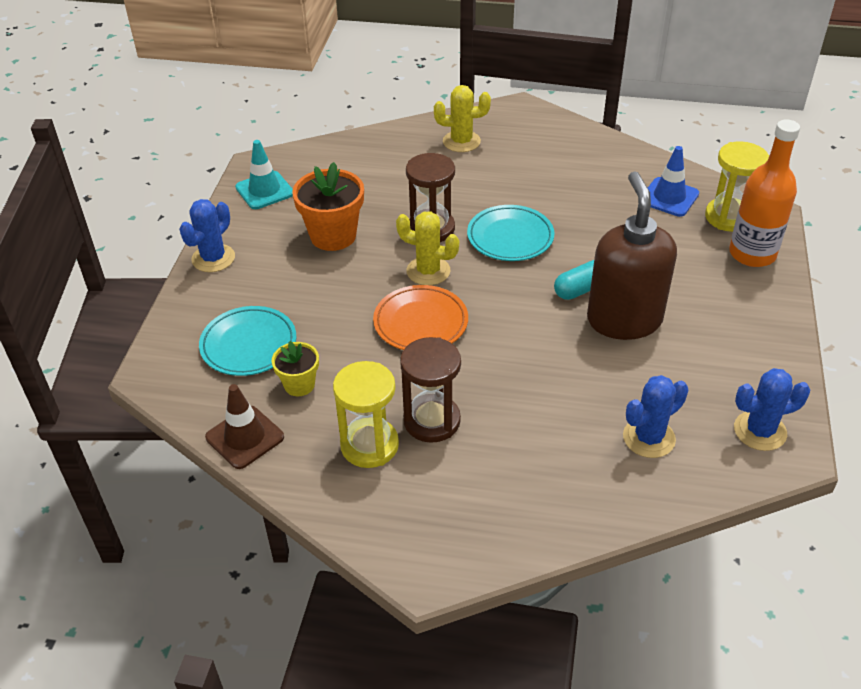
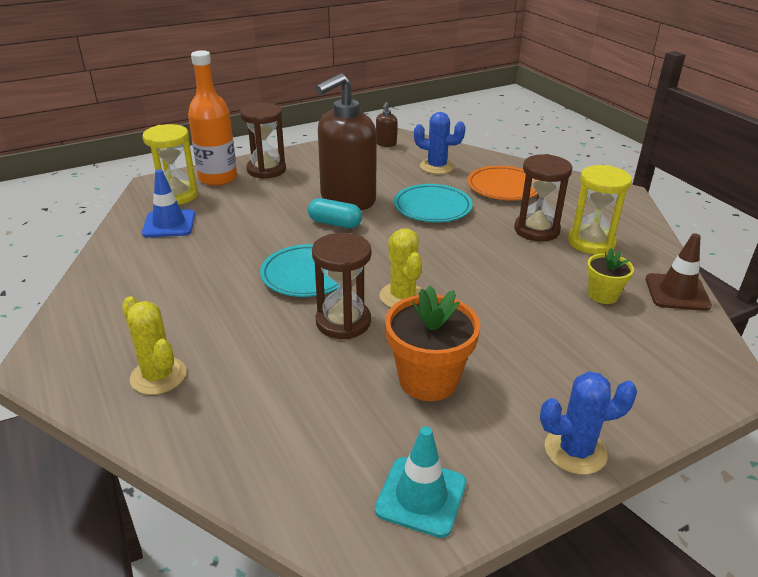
camera: 130 degrees left, 10 degrees down
(249, 345) = (617, 344): turquoise plate -> turquoise plate (432, 207)
(420, 323) = (464, 273): orange plate -> orange plate (504, 187)
(749, 294) = (266, 170): none -> brown hourglass
(760, 431) = (386, 144): blue cactus -> brown soap dispenser

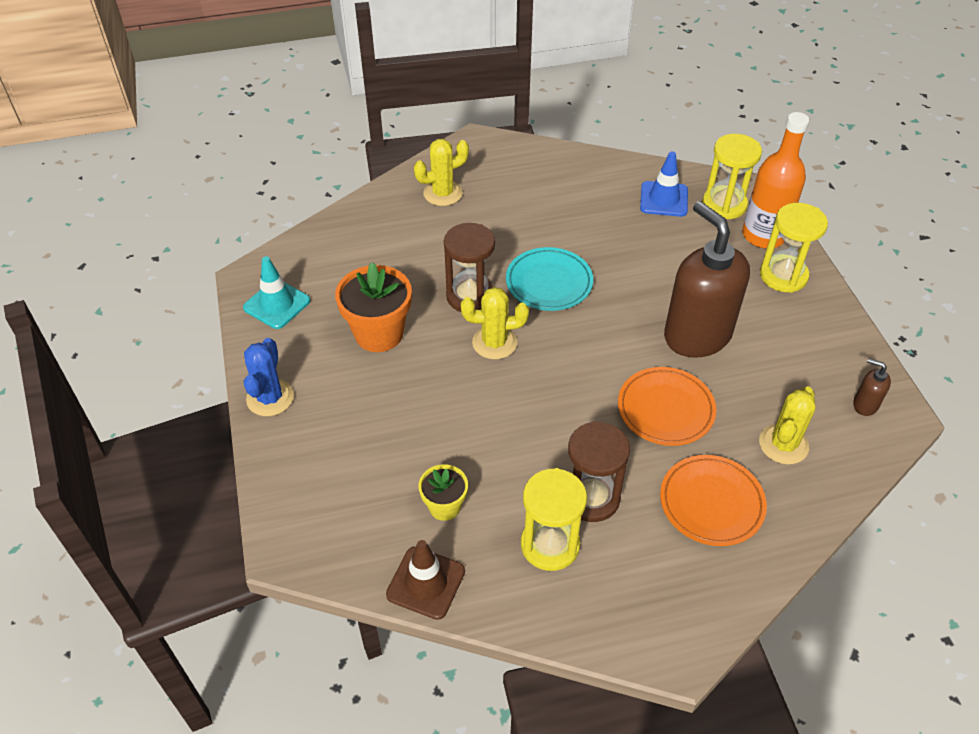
camera: 105 degrees right, 15 degrees up
(266, 170) = (783, 276): brown hourglass -> yellow hourglass
(335, 223) = (643, 316): turquoise capsule -> none
(432, 207) = (665, 409): turquoise plate -> orange plate
(436, 167) = (783, 444): blue cactus -> yellow cactus

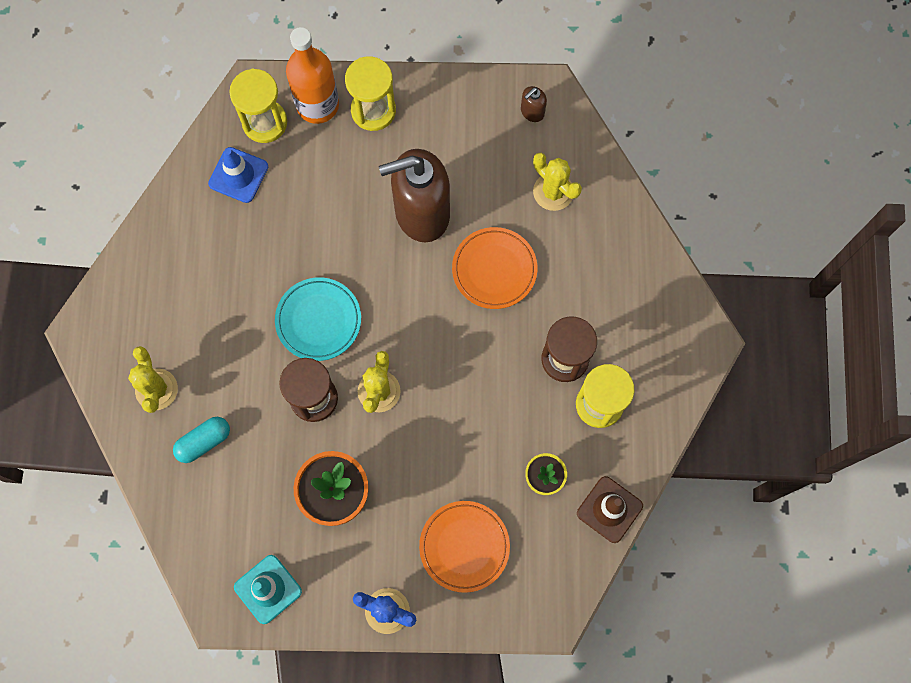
camera: 75 degrees left, 25 degrees up
(405, 232) = (204, 441): none -> turquoise capsule
(711, 503) = (593, 269): orange plate -> orange plate (464, 546)

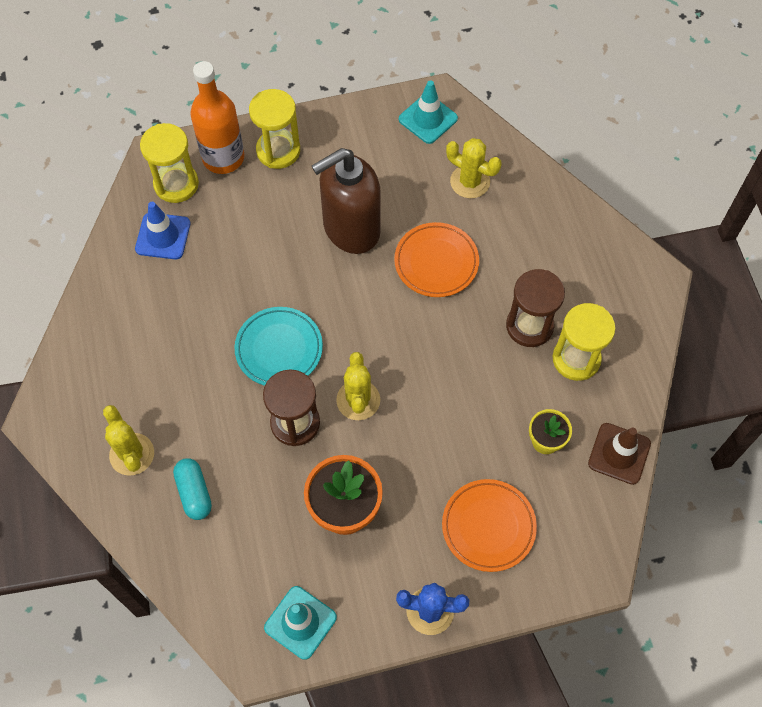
camera: 15 degrees left, 10 degrees down
(204, 441) = (194, 493): turquoise capsule -> turquoise capsule turned 60 degrees counterclockwise
(532, 112) = (428, 119): brown soap dispenser -> turquoise traffic cone

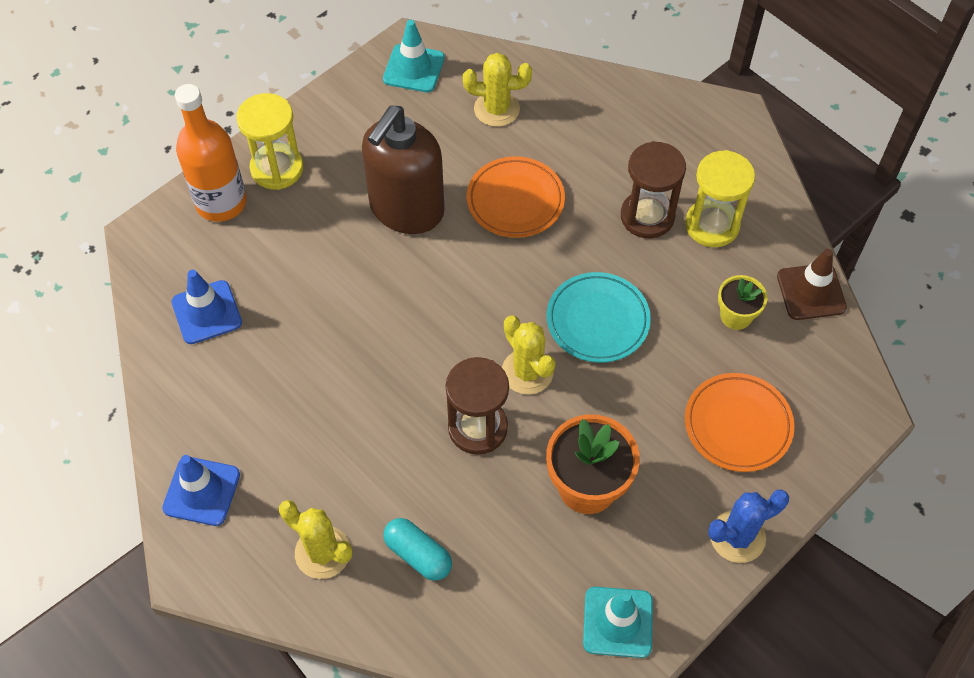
camera: 30 degrees left, 5 degrees down
(80, 365) = (201, 491): none -> blue traffic cone
(176, 184) = (186, 253): yellow hourglass -> none
(279, 349) = (411, 363): turquoise plate -> turquoise plate (597, 320)

